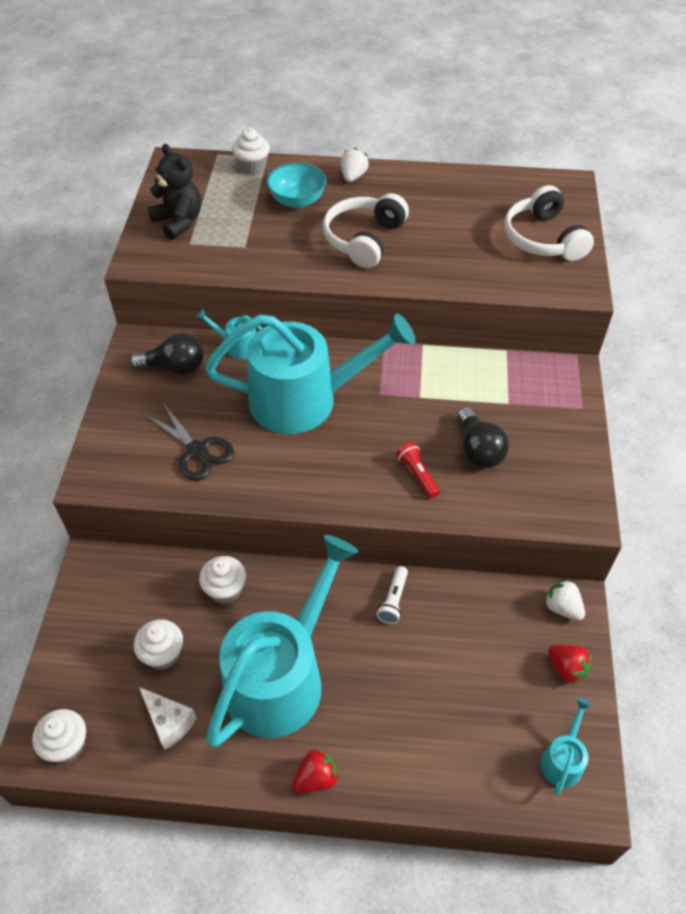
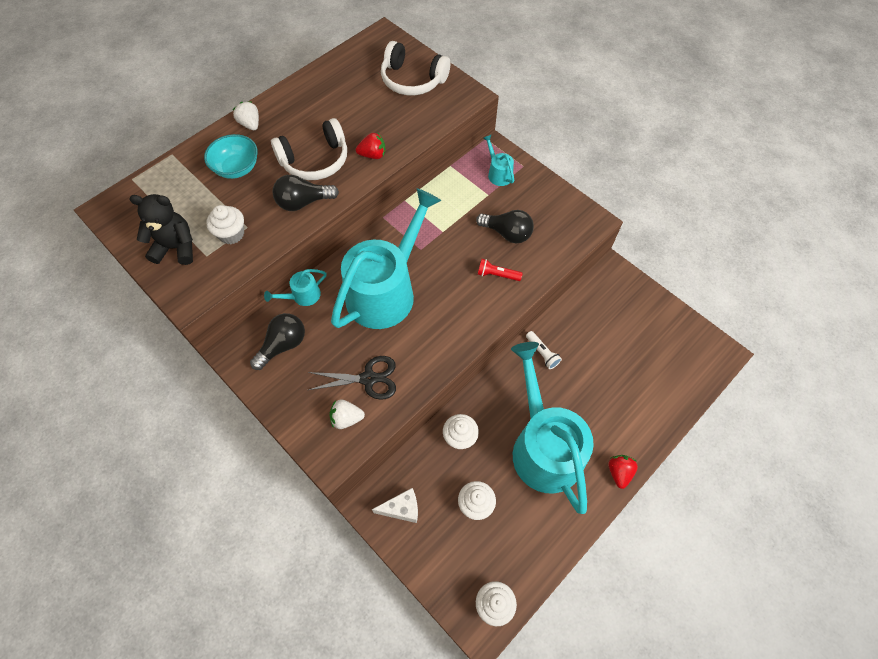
camera: 50 degrees left, 10 degrees up
(169, 722) = (525, 531): white cheese -> white cheese (402, 509)
(252, 167) = (172, 169): white cupcake -> white cupcake (231, 234)
(309, 262) = (303, 202): none -> black light bulb
(364, 239) = (315, 160): white headphones -> white headphones turned 90 degrees counterclockwise
(562, 607) = (611, 278): white strawberry -> white strawberry (346, 418)
(563, 759) = (692, 346): turquoise watering can -> turquoise watering can (498, 173)
(566, 668) = (646, 305): red strawberry -> red strawberry (373, 155)

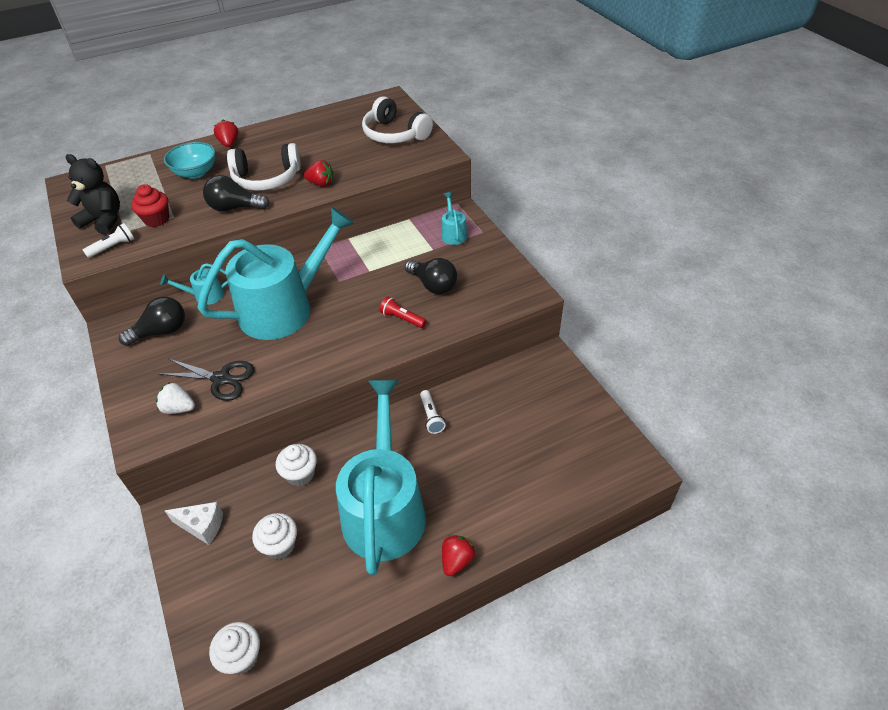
camera: 20 degrees right, 15 degrees down
(207, 277) = (113, 247): none -> white flashlight
(231, 234) = (156, 219): white cupcake -> red cupcake
(250, 124) = (229, 143): white strawberry -> red strawberry

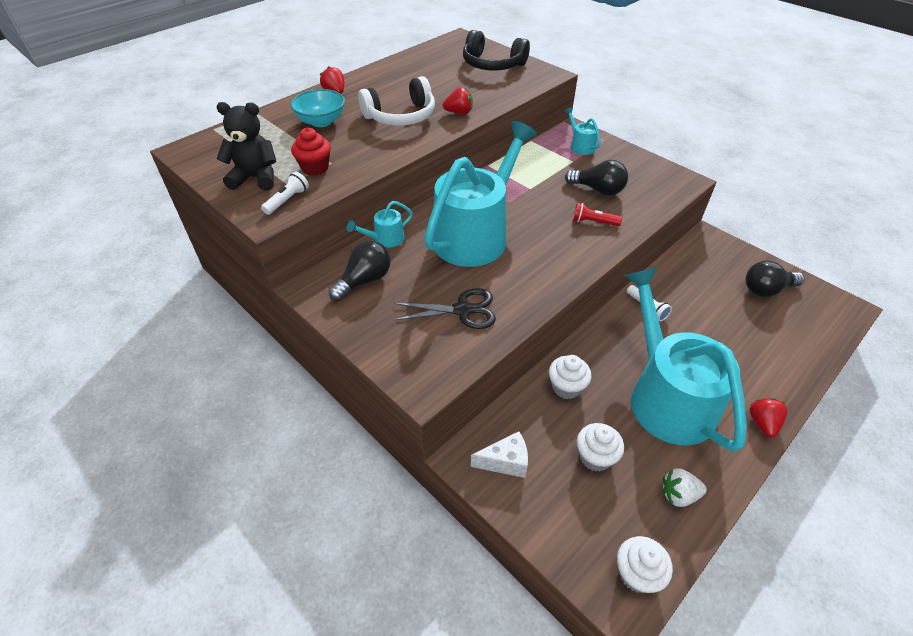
camera: 20 degrees left, 0 degrees up
(178, 408) = (440, 347): white strawberry -> white strawberry (678, 495)
(234, 208) = (390, 145): black light bulb -> black light bulb (766, 290)
(394, 134) = (492, 65): white headphones -> black headphones

